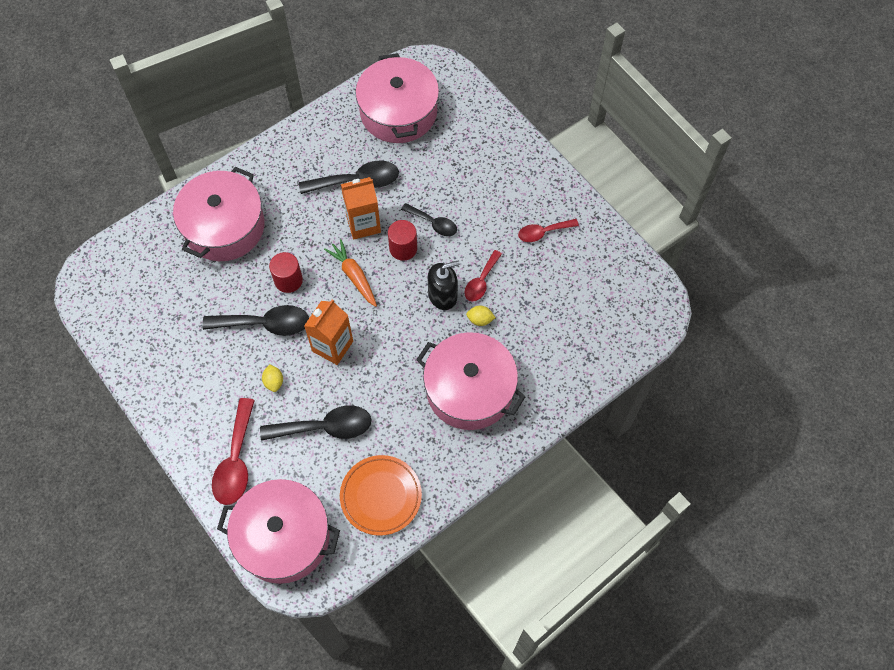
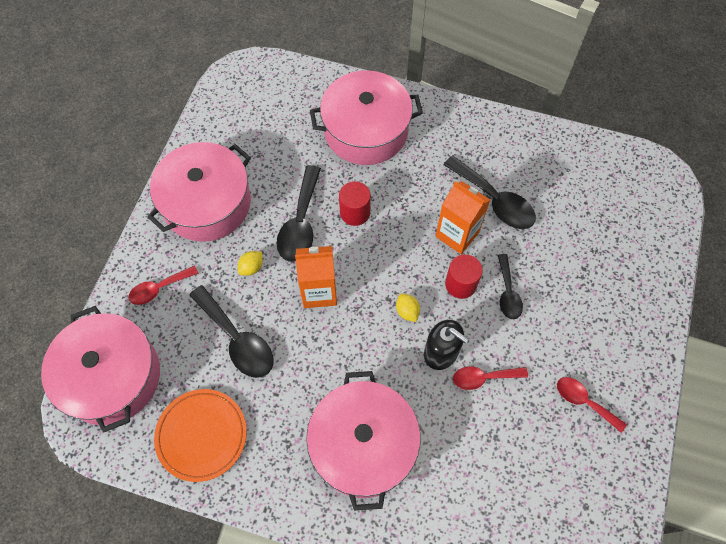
camera: 55 degrees right, 0 degrees up
(236, 461) = (159, 288): red spoon -> red spoon, size x0.61
(265, 324) = (300, 223): black spoon -> black spoon turned 45 degrees clockwise
(354, 276) = (400, 262): orange carrot -> none
(398, 112) = (593, 185): pink pot -> pink pot (207, 203)
(480, 320) = (443, 404): yellow lemon -> yellow lemon (407, 311)

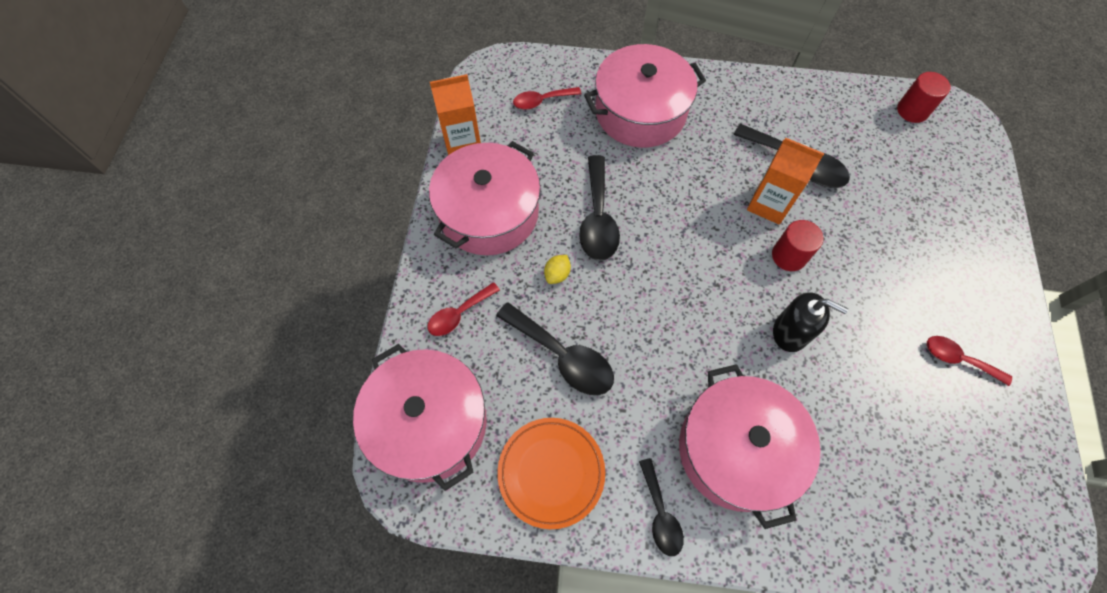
camera: 10 degrees left, 0 degrees up
(319, 291) = (639, 288): orange carton -> orange carton (462, 143)
(355, 212) = (653, 198): red cylinder -> red cylinder (912, 111)
(407, 311) = (740, 294): yellow lemon -> none
(483, 378) = (844, 352): red spoon -> red spoon (541, 101)
(507, 293) = (841, 257): black spoon -> black spoon (660, 514)

